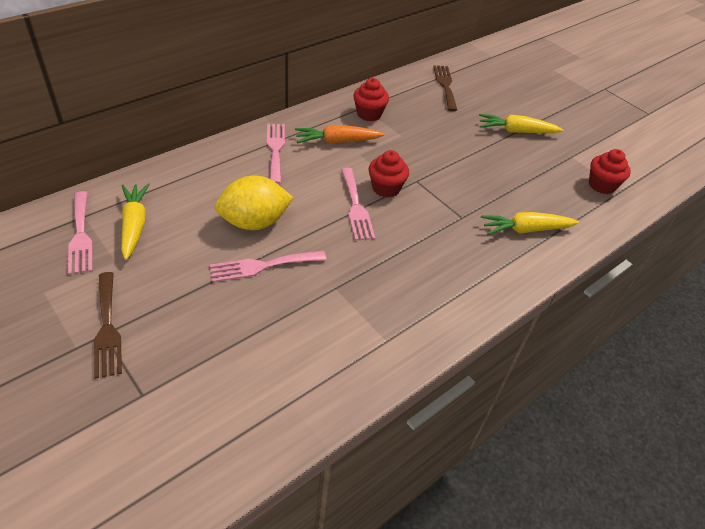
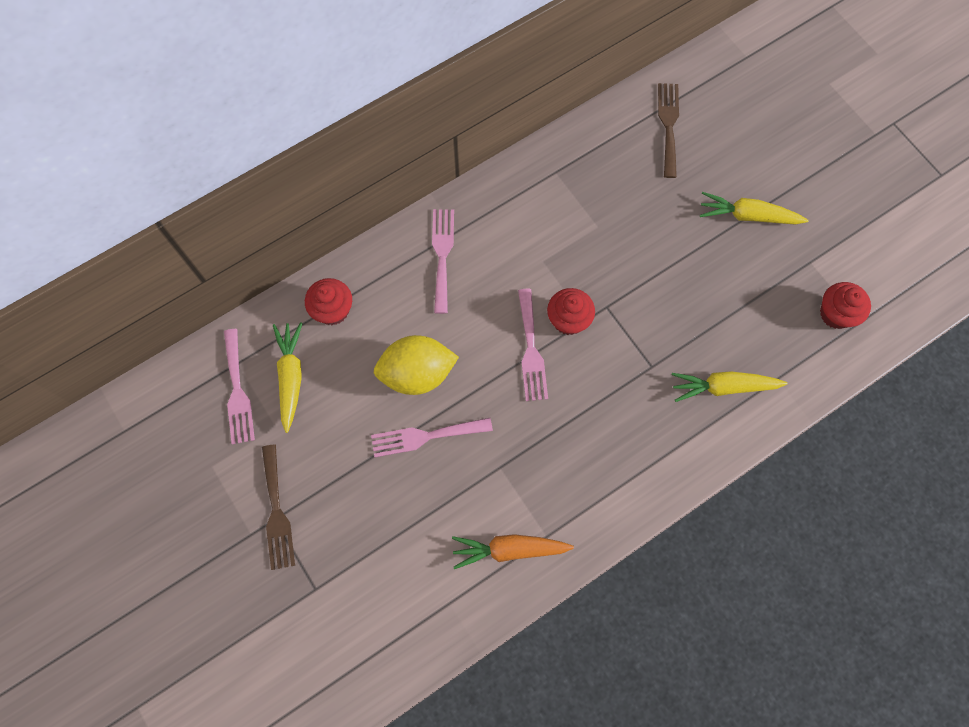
camera: 10 degrees right, 25 degrees up
(337, 141) = (516, 239): orange carrot -> orange carrot (509, 549)
(369, 114) = (560, 186): red cupcake -> red cupcake (333, 310)

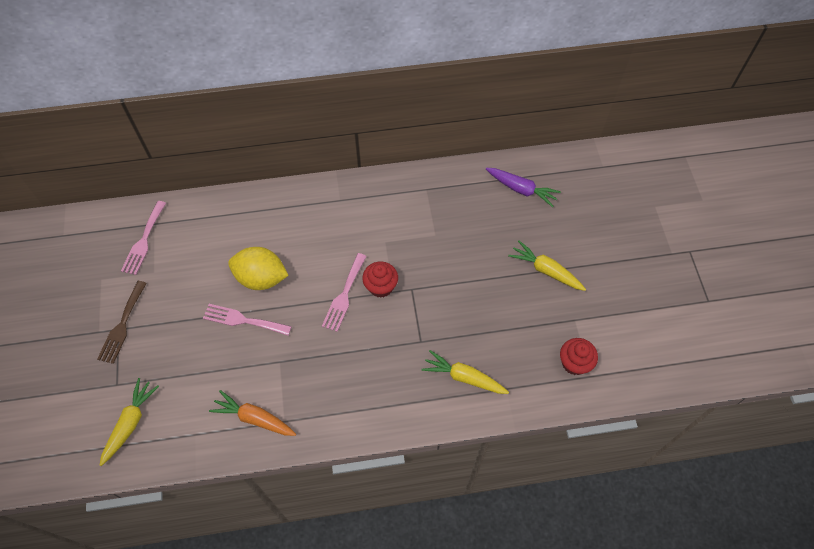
camera: 25 degrees right, 10 degrees down
(291, 376) = (181, 246): yellow carrot -> yellow carrot (130, 423)
(333, 310) = (231, 216): red cupcake -> none
(442, 255) = (321, 211): pink fork -> none
(668, 125) = (521, 189): brown fork -> purple carrot

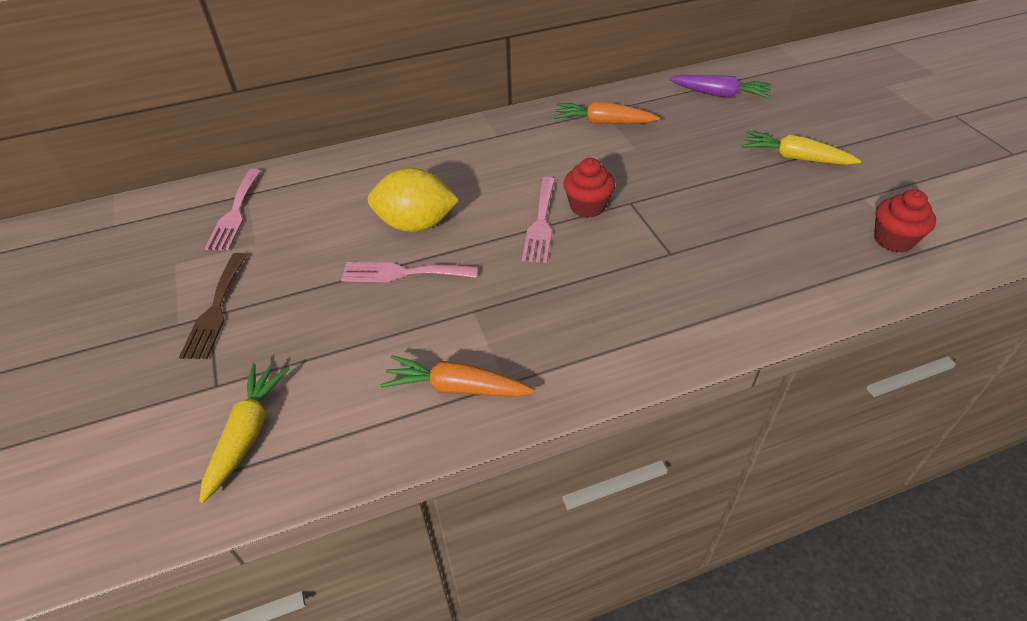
camera: 10 degrees left, 15 degrees down
(421, 202) = (602, 122): none -> orange carrot
(463, 377) = (752, 281): yellow carrot -> none

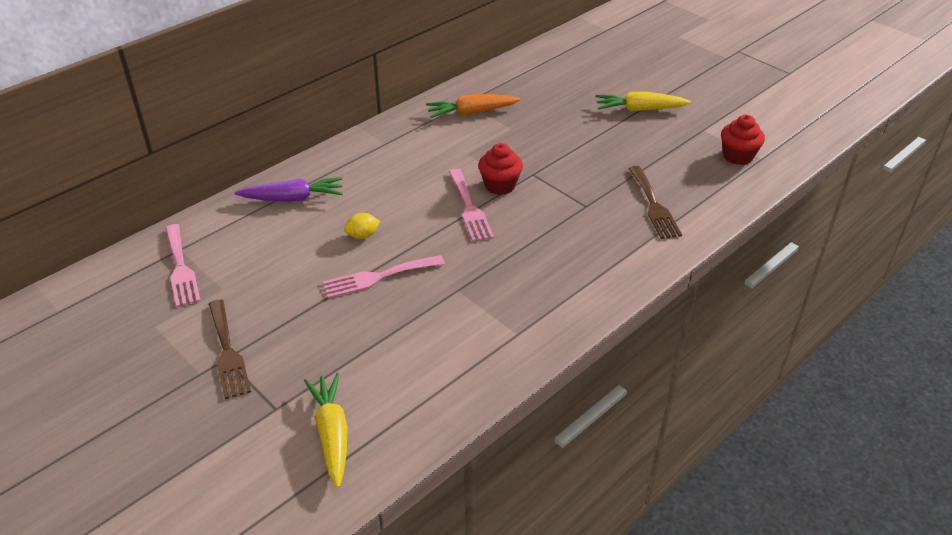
camera: 25 degrees left, 5 degrees down
(416, 224) = (362, 235): yellow lemon -> yellow lemon, size x0.45
(456, 387) = (480, 349): orange carrot -> none
(720, 94) = (555, 69): purple carrot -> purple carrot (293, 198)
(753, 274) = (654, 205): none -> brown fork

